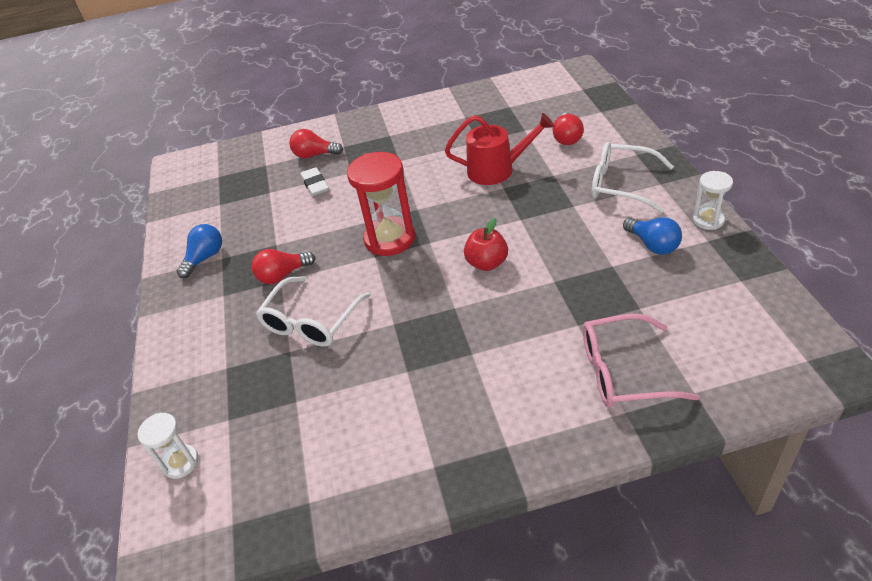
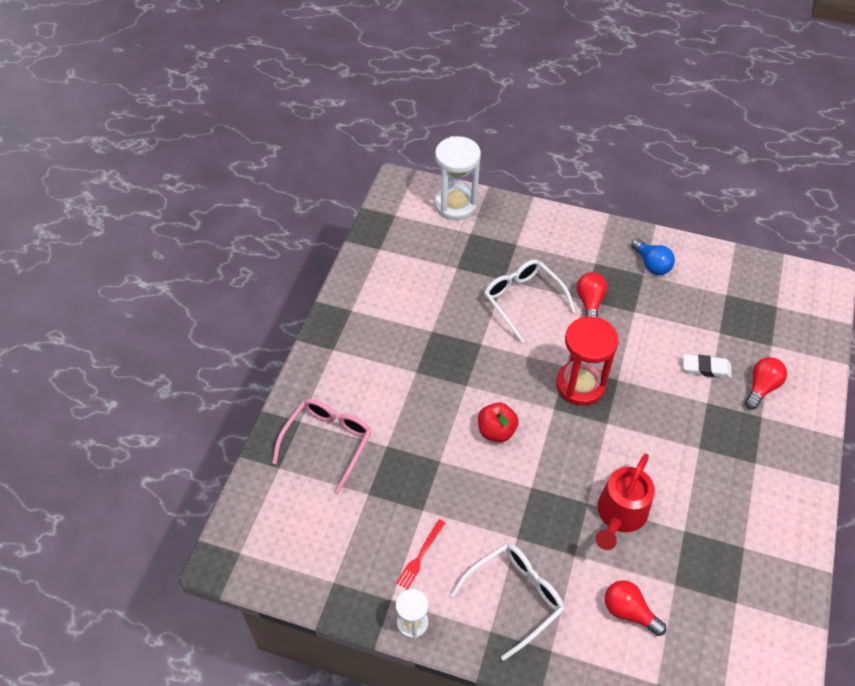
camera: 115 degrees right, 10 degrees up
(181, 462) = (456, 205): white hourglass -> white hourglass, size x1.83
(653, 245) = (420, 556): blue light bulb -> red fork

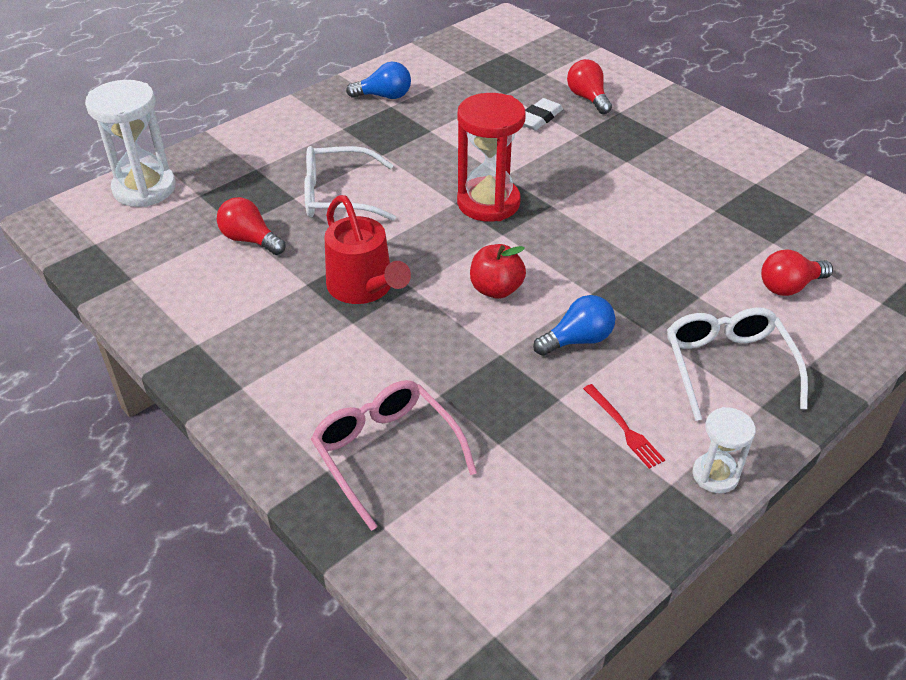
camera: 60 degrees left, 10 degrees down
(480, 498) = (577, 340): none -> blue light bulb
(590, 302) = (390, 153): red light bulb -> red light bulb (250, 240)
(619, 515) = (670, 244): red watering can -> red watering can (364, 288)

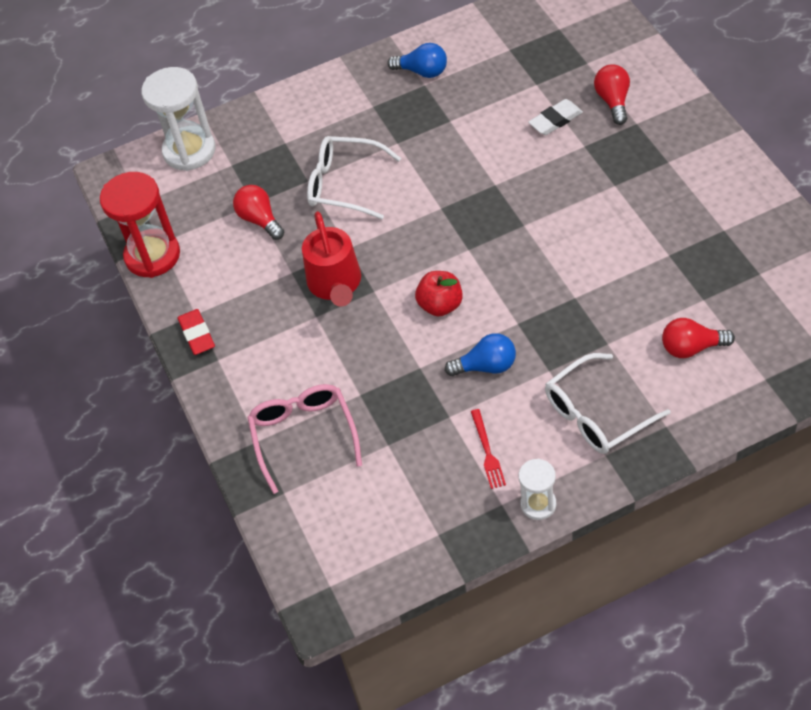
camera: 25 degrees right, 10 degrees up
(206, 365) = (197, 334): none -> red eraser
(488, 203) = (469, 213): red hourglass -> red hourglass (152, 255)
(727, 366) = (596, 414): white glasses -> white glasses turned 135 degrees counterclockwise

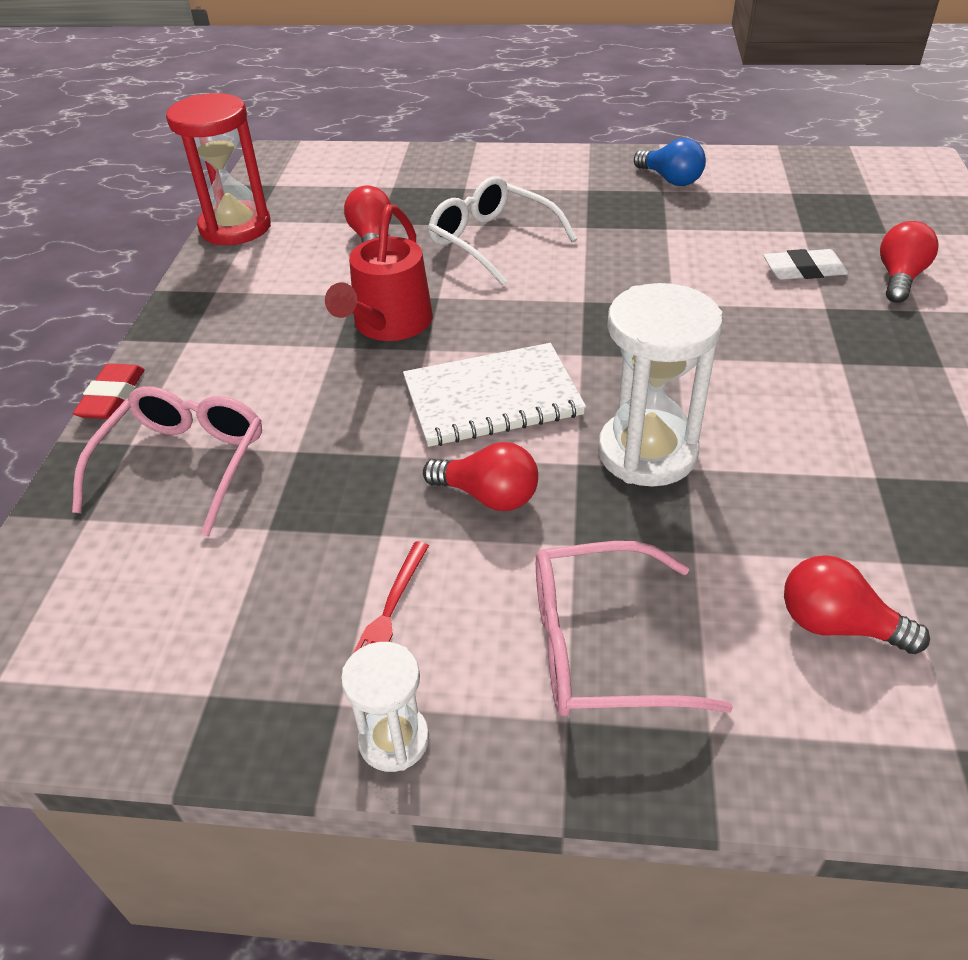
camera: 25 degrees right, 10 degrees down
(189, 151) = (365, 163): white hourglass -> white hourglass (647, 453)
(197, 334) = (194, 309): red eraser -> red eraser (112, 397)
(440, 305) = (492, 398): red apple -> white notebook
(486, 366) = (488, 496): blue light bulb -> red light bulb
(596, 414) = (601, 646): white glasses -> pink glasses

